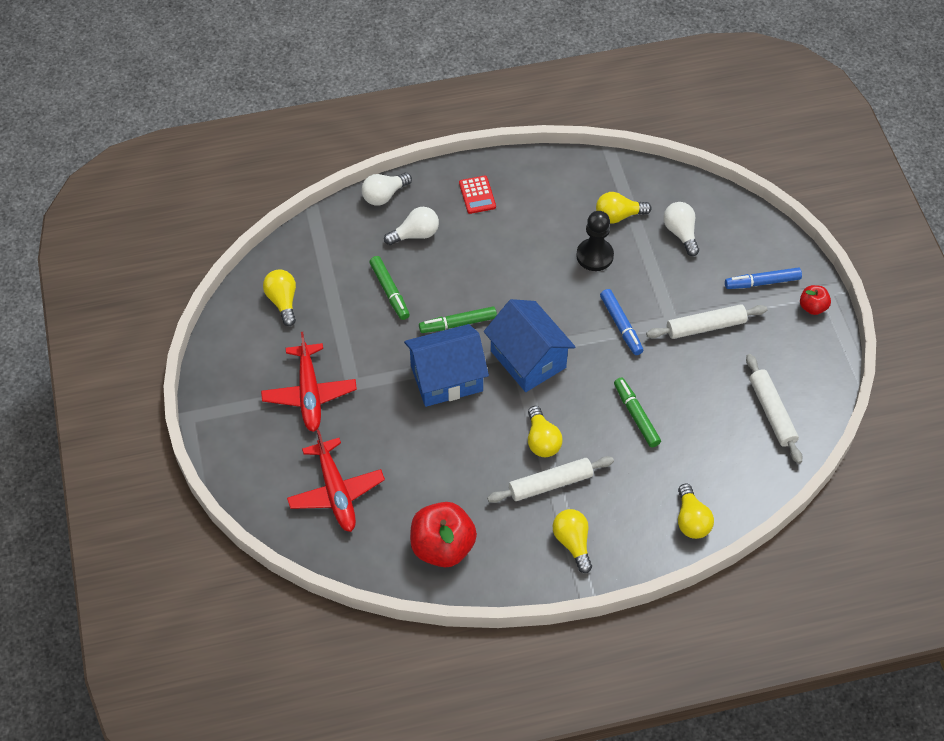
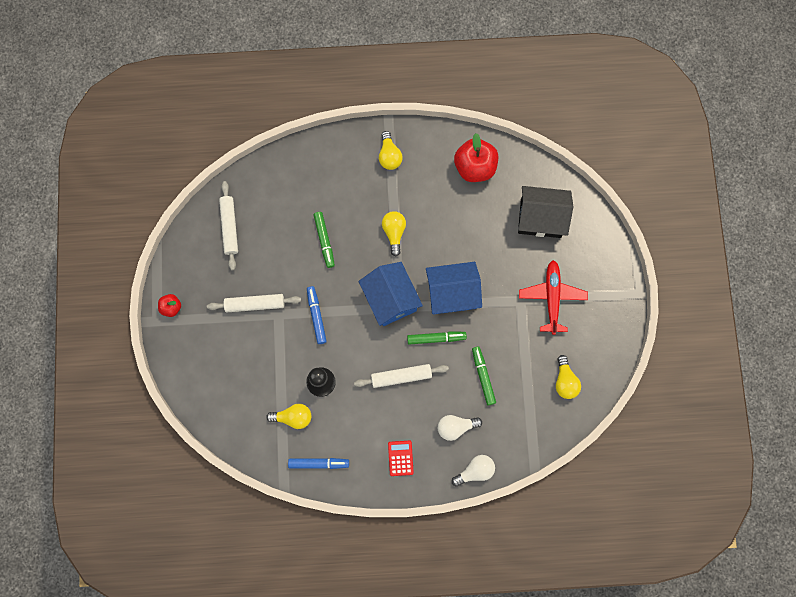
camera: 170 degrees left, 20 degrees up
(336, 491) = (540, 218): red plane -> black house
(550, 484) = (395, 199): white rolling pin -> white rolling pin (401, 376)
(680, 233) = (249, 392): white light bulb -> none
(691, 520) = (308, 158): yellow light bulb -> none
(762, 282) = (201, 335): blue marker -> blue marker (318, 463)

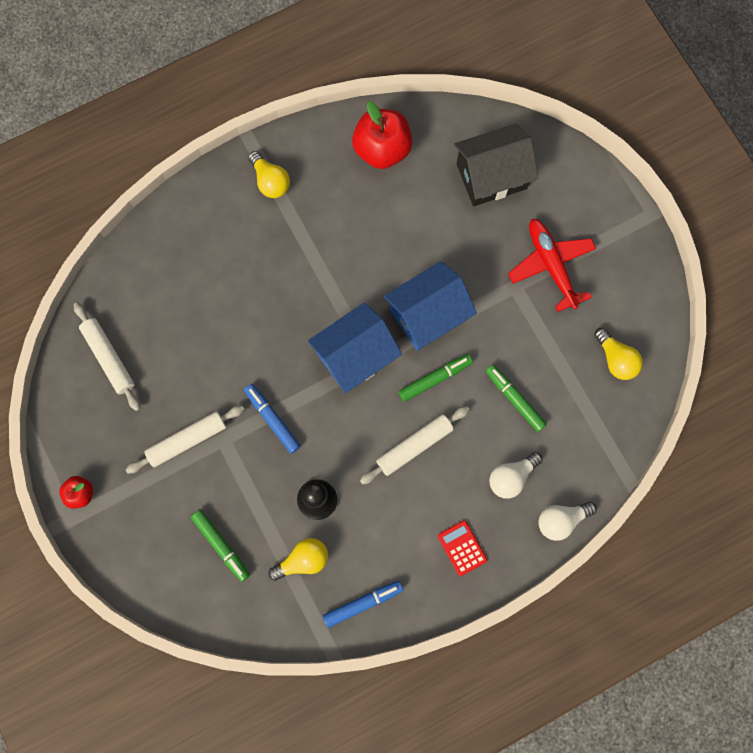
camera: 25 degrees left, 0 degrees up
(324, 241) = (238, 321): green marker -> green marker (221, 545)
(390, 299) = (355, 356): blue house -> blue house turned 75 degrees counterclockwise
(394, 233) = (321, 272): yellow light bulb -> none
(475, 471) = (561, 520): white light bulb -> white light bulb turned 150 degrees counterclockwise

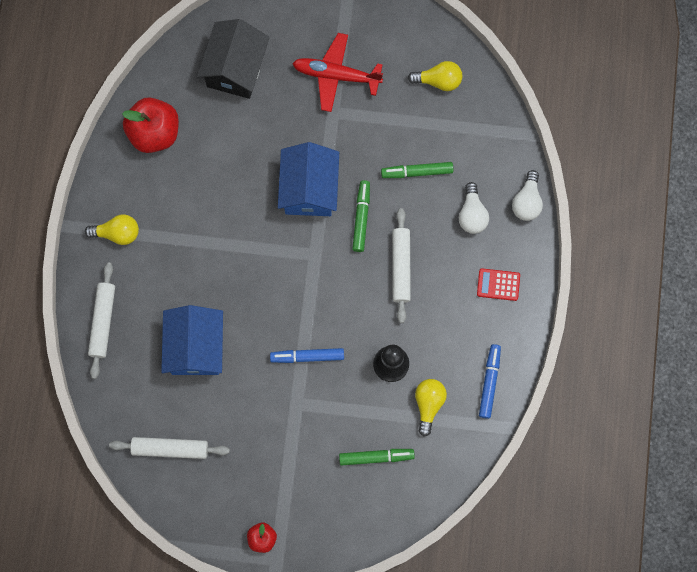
camera: 55 degrees left, 0 degrees up
(187, 441) = (278, 431): white rolling pin -> white rolling pin (103, 322)
(355, 356) = (302, 263): blue house -> blue house (196, 347)

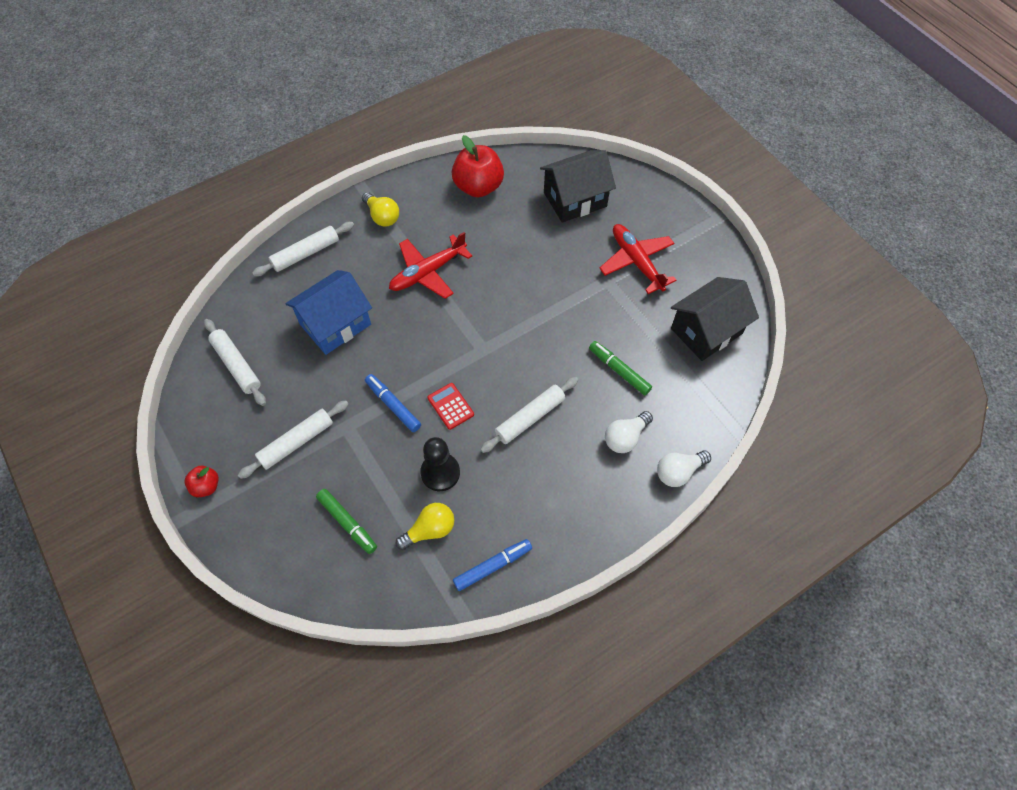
camera: 50 degrees right, 15 degrees down
(207, 240) = (428, 272): none -> red plane
(279, 449) = (296, 442): none -> white rolling pin
(309, 189) = (531, 308): blue house -> none
(361, 218) = (543, 359): green marker -> none
(438, 81) = (706, 331): yellow light bulb -> black house
(498, 284) = (586, 505): red calculator -> red calculator (450, 406)

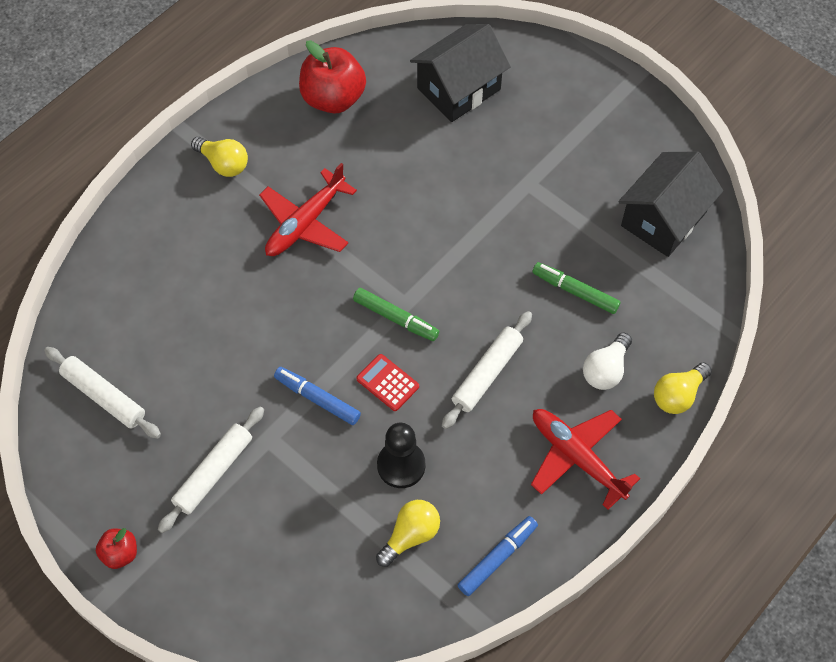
camera: 15 degrees left, 0 degrees up
(306, 254) = (142, 234): white rolling pin -> none
(335, 324) = (211, 315): blue house -> none
(347, 523) = (309, 553): green marker -> green marker (396, 318)
(636, 262) = (557, 152): red plane -> red plane (577, 458)
(678, 472) = (678, 395): white light bulb -> yellow light bulb

